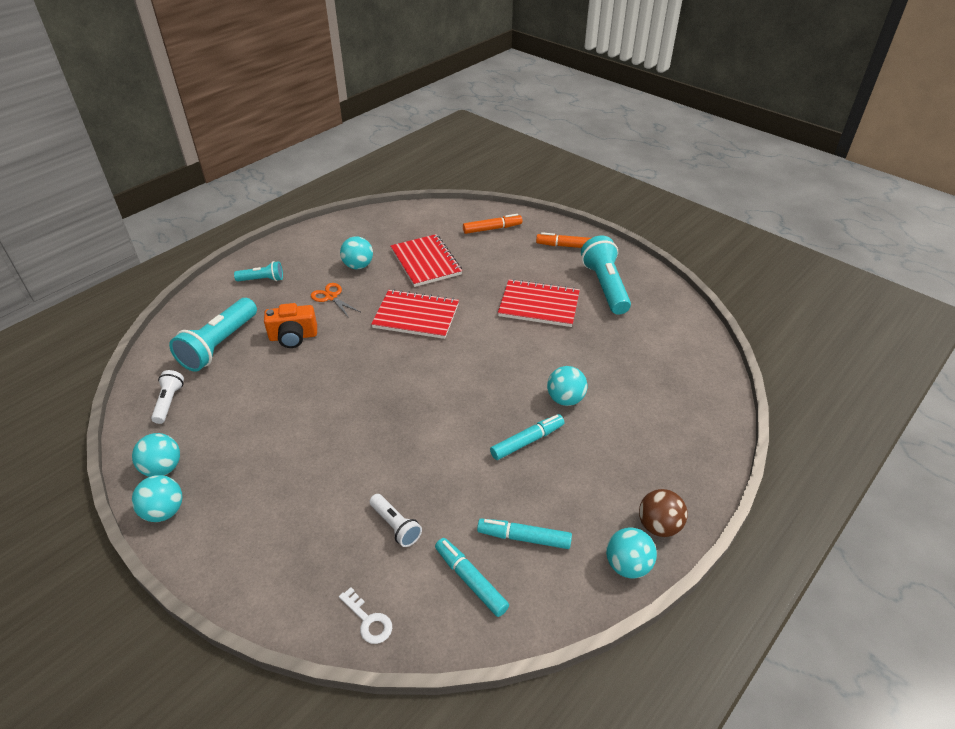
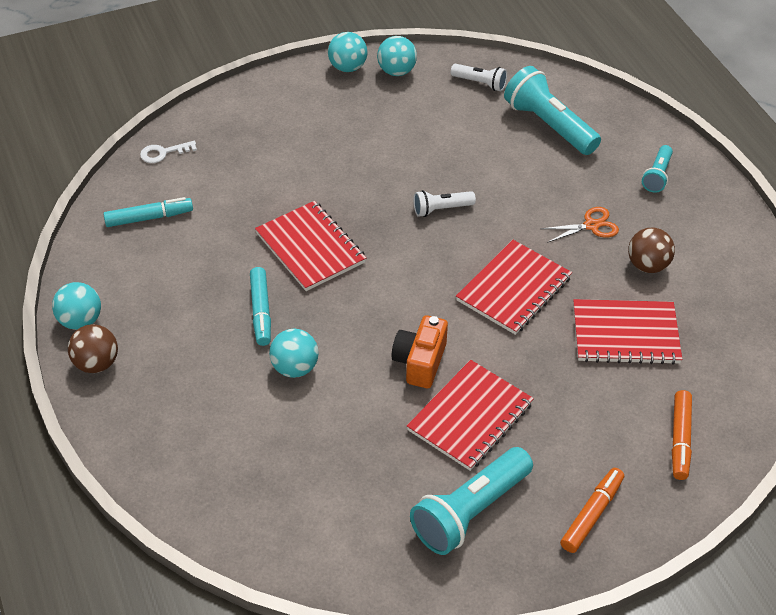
camera: 115 degrees right, 5 degrees up
(293, 337) = (532, 180): orange camera -> orange camera (420, 362)
(358, 266) = (647, 265): turquoise ball -> brown ball
(396, 525) = (234, 190): white flashlight -> white flashlight (441, 209)
(439, 438) = (310, 248): none -> red notebook
(524, 538) = (159, 265): turquoise marker -> none
(605, 286) = (470, 512): turquoise flashlight -> turquoise flashlight turned 120 degrees clockwise

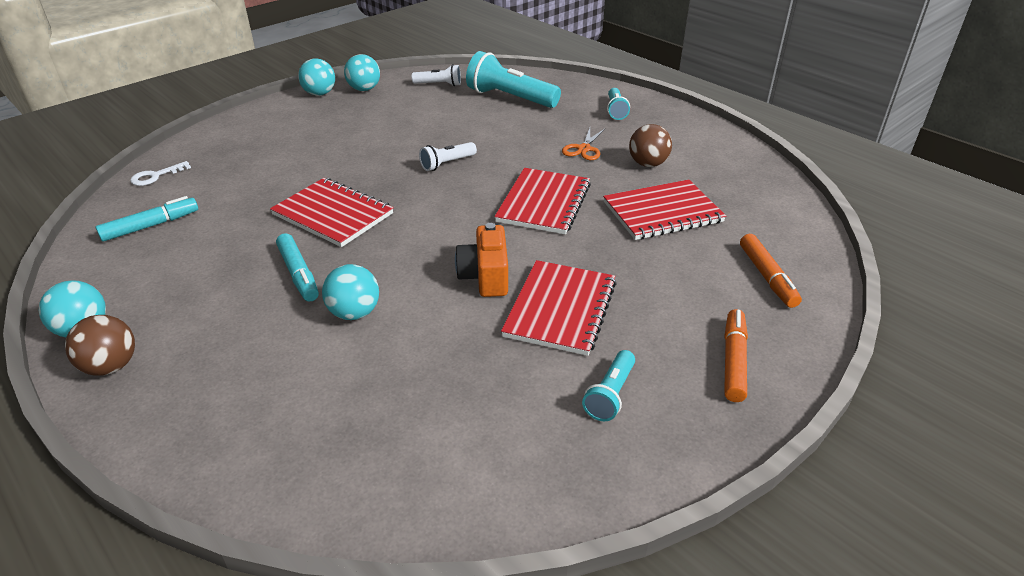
camera: 20 degrees left, 10 degrees down
(470, 512) = (610, 395): turquoise flashlight -> turquoise flashlight, size x0.53
(591, 225) = (584, 149): orange scissors -> orange scissors turned 150 degrees clockwise

